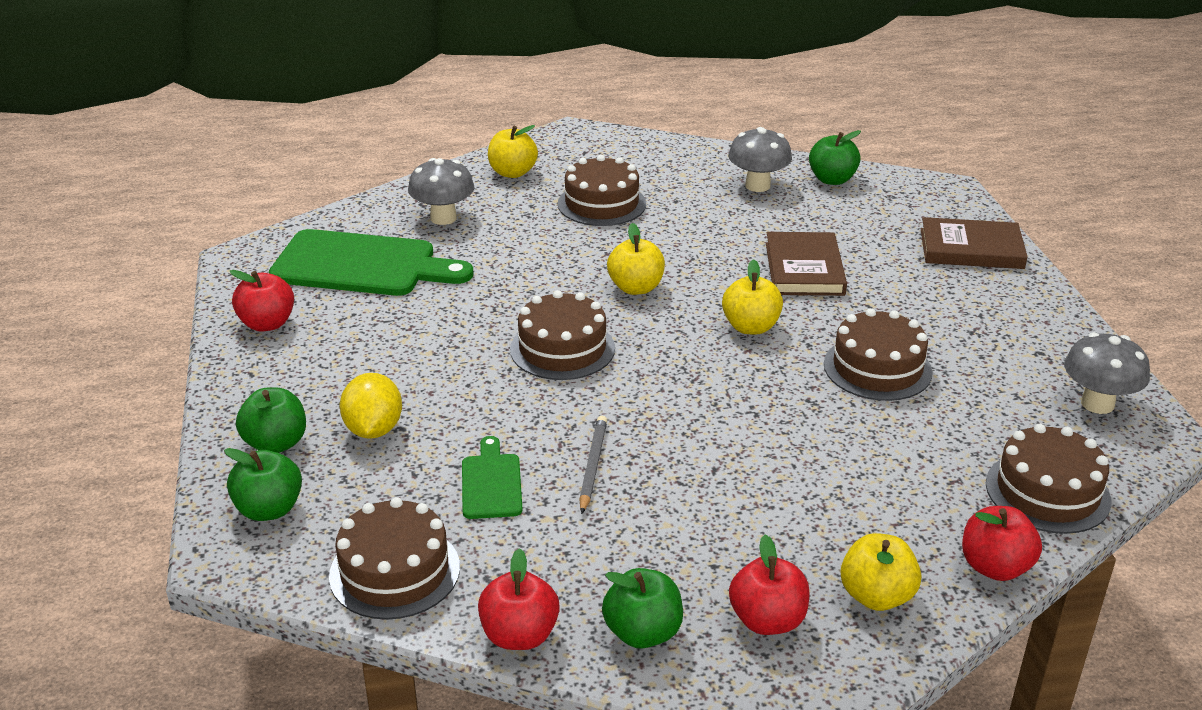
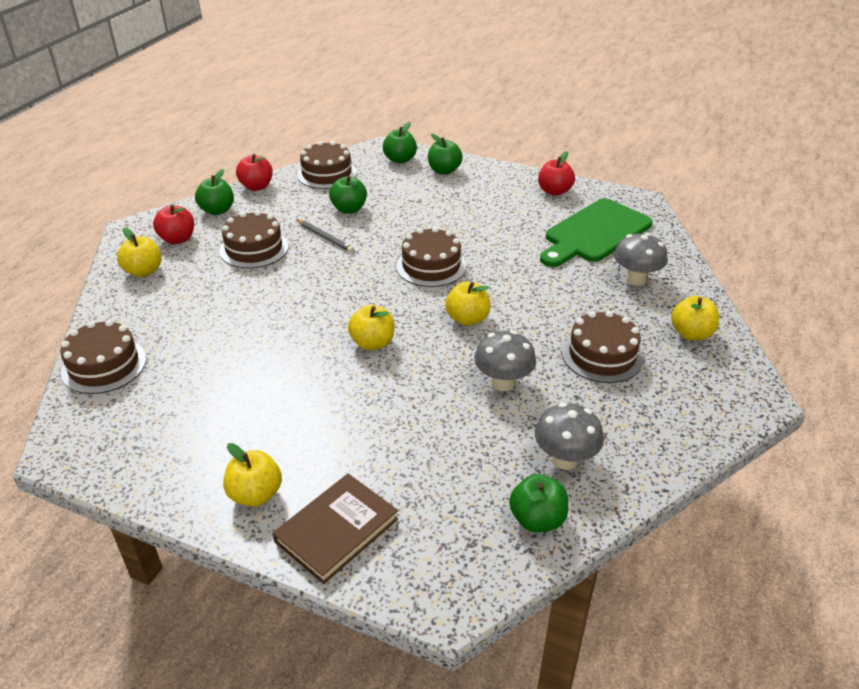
camera: 125 degrees right, 5 degrees up
(373, 429) = (426, 194): yellow lemon -> none
(491, 483) = (349, 209): green cutting board -> green apple
(804, 269) = (411, 407): brown book -> none
(877, 368) = (271, 371): brown cake -> brown cake (254, 248)
(995, 567) = (101, 313): red apple -> none
(1006, 299) = (255, 494): none -> yellow apple
(1097, 404) = (116, 445): grey mushroom -> grey mushroom (503, 382)

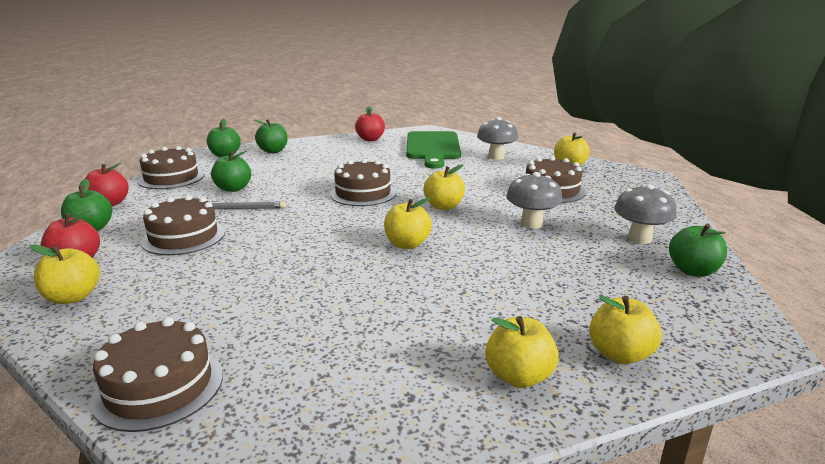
camera: 45 degrees left, 15 degrees down
(337, 530) = (620, 354): brown book -> yellow apple

